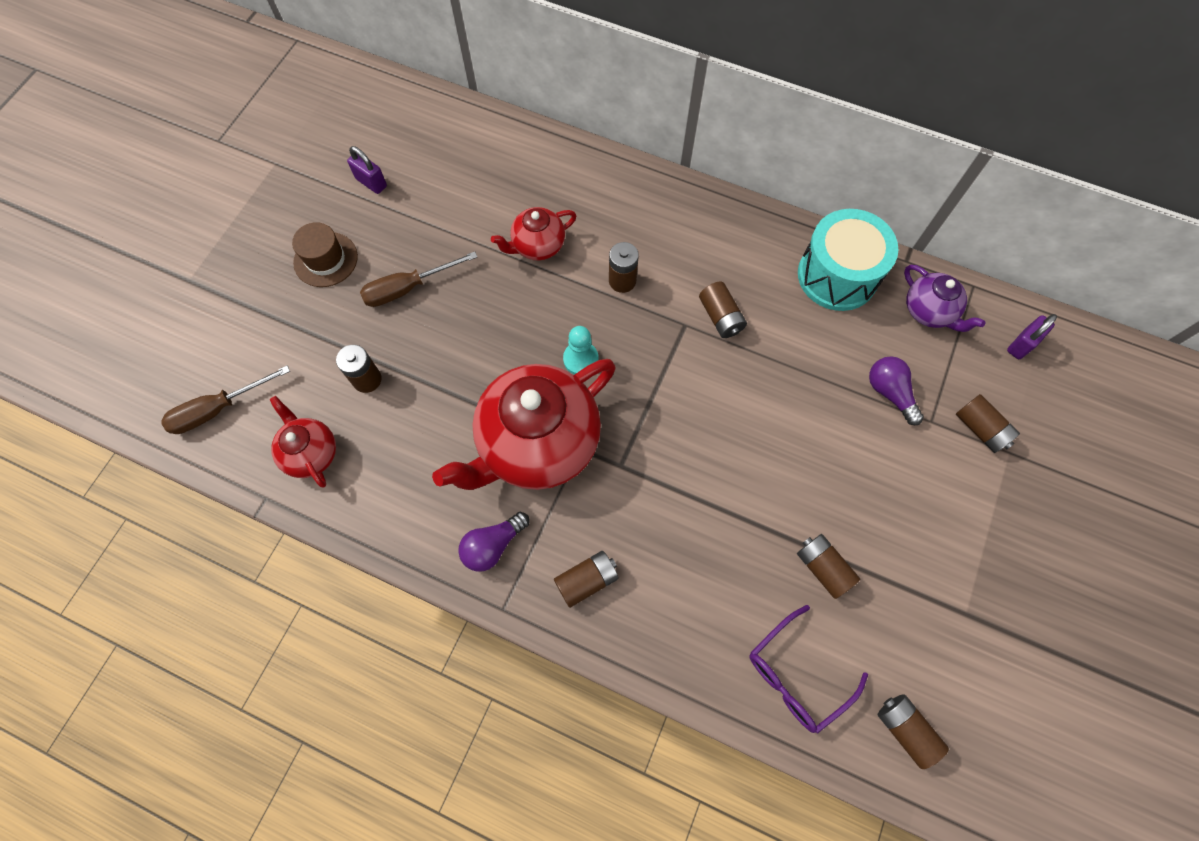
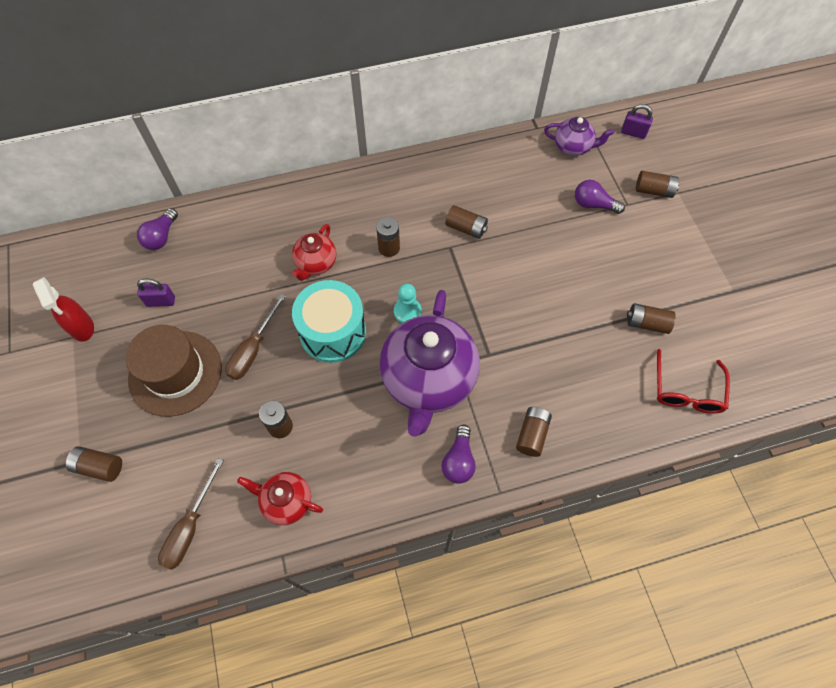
camera: 40 degrees left, 5 degrees down
(289, 160) = (82, 327): none -> red spray bottle
(325, 259) = (175, 373): brown hat -> brown hat, size x1.68
(425, 120) = (161, 237): none -> purple light bulb
(537, 444) = (428, 380): red teapot -> purple teapot
(796, 675) = (686, 391): purple glasses -> red glasses
(837, 275) = (508, 160): turquoise drum -> turquoise drum (333, 332)
(905, 729) = (760, 373): brown battery -> brown battery (99, 467)
(1021, 344) = (633, 133): purple padlock -> purple padlock turned 75 degrees counterclockwise

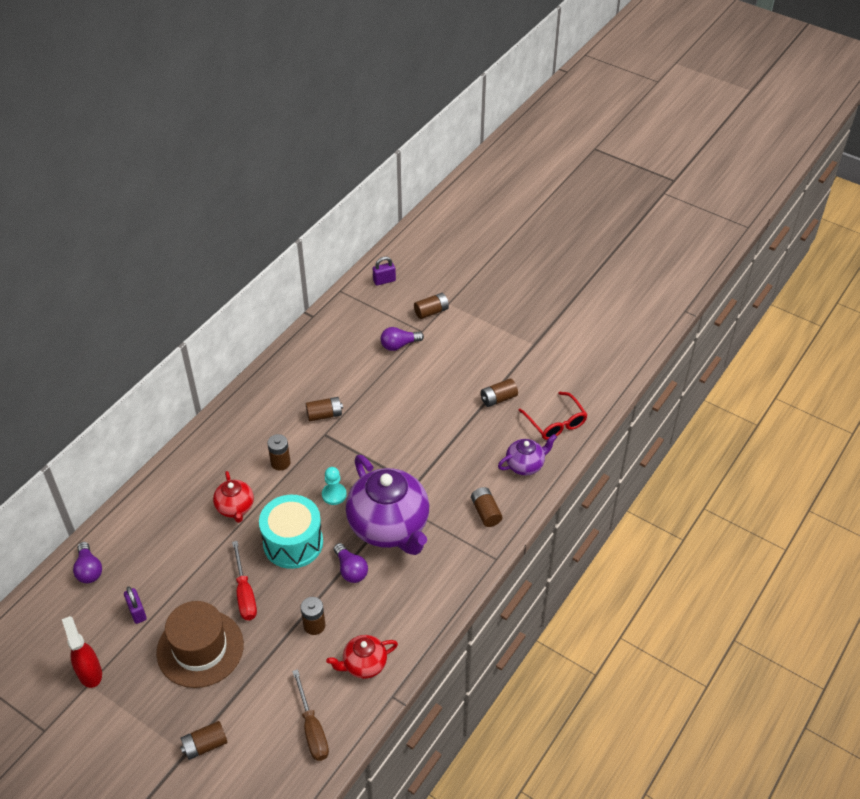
camera: 40 degrees left, 15 degrees down
(82, 327) = (89, 672): red spray bottle -> red spray bottle turned 135 degrees counterclockwise
(161, 301) = (137, 612): purple padlock -> purple padlock turned 75 degrees counterclockwise
(253, 349) = (244, 593): brown screwdriver -> red screwdriver
(459, 460) = (454, 559): purple light bulb -> purple light bulb (350, 570)
(573, 147) = (351, 315): purple teapot -> purple teapot (525, 465)

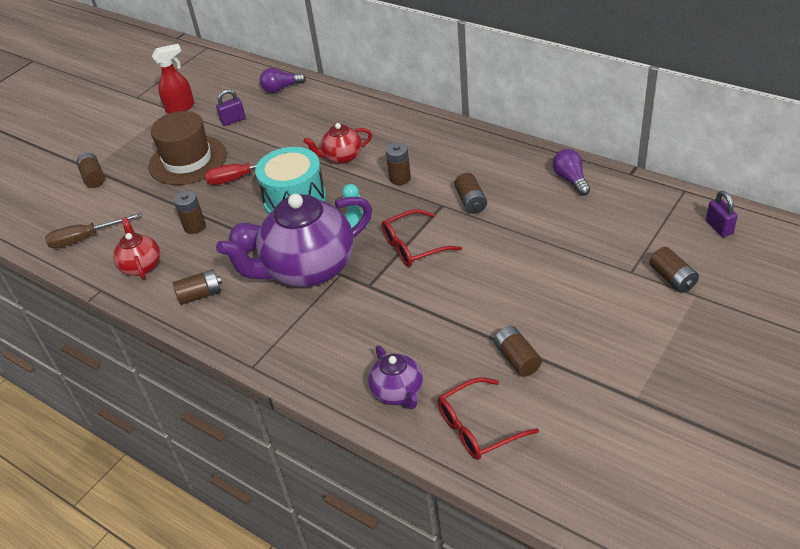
camera: 95 degrees right, 5 degrees down
(373, 454) = (413, 246): none -> red glasses
(399, 345) = (599, 252): purple light bulb -> purple light bulb (570, 180)
(486, 512) = (322, 354): brown battery -> brown battery (200, 295)

